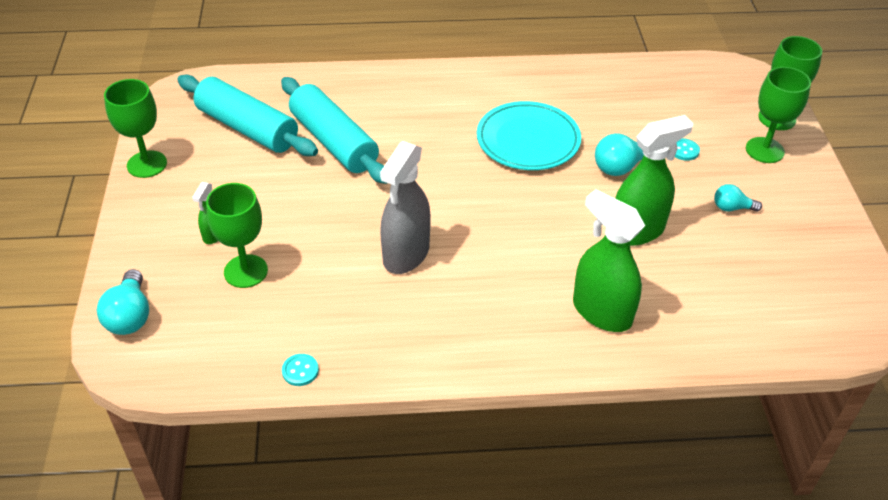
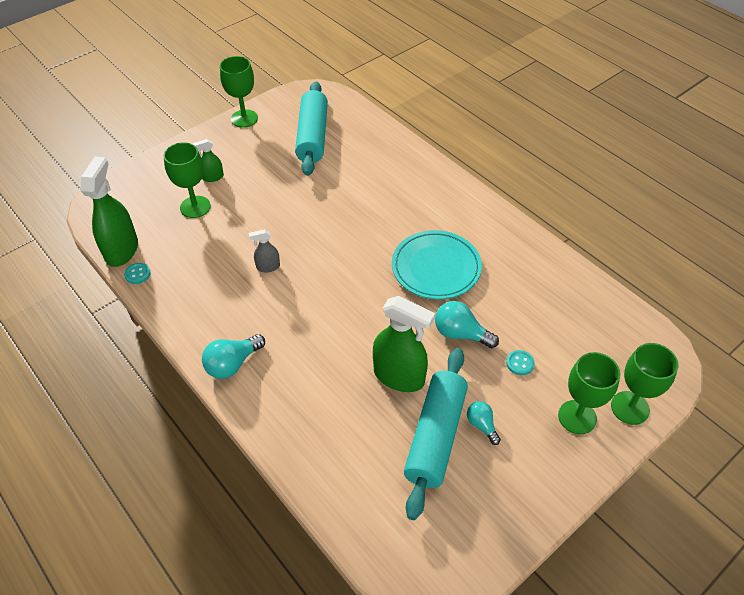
camera: 55 degrees right, 5 degrees up
(130, 316) = (127, 184): turquoise light bulb -> turquoise light bulb (232, 364)
(334, 142) = (338, 178): turquoise rolling pin -> turquoise rolling pin (435, 436)
(406, 254) = (268, 267): grey spray bottle -> grey spray bottle, size x0.49
(601, 312) = (299, 395): green spray bottle -> green spray bottle (122, 250)

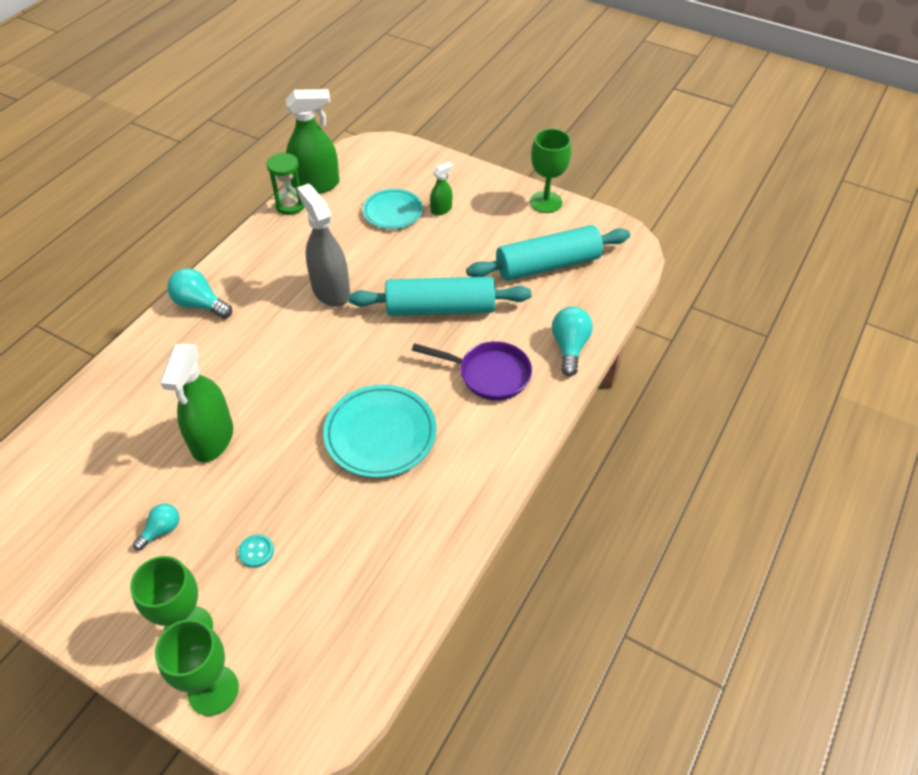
camera: 70 degrees right, 0 degrees up
(137, 274) = (290, 205): turquoise button -> green hourglass
(195, 207) = (393, 212): green goblet -> turquoise plate
(213, 177) = (441, 209): green spray bottle -> green spray bottle turned 90 degrees clockwise
(268, 267) = (331, 291): grey spray bottle -> grey spray bottle, size x2.04
(404, 195) = (489, 374): none -> purple pan
(435, 436) = (141, 490): turquoise rolling pin -> turquoise rolling pin (440, 308)
(460, 334) = (286, 481): turquoise light bulb -> turquoise light bulb (569, 347)

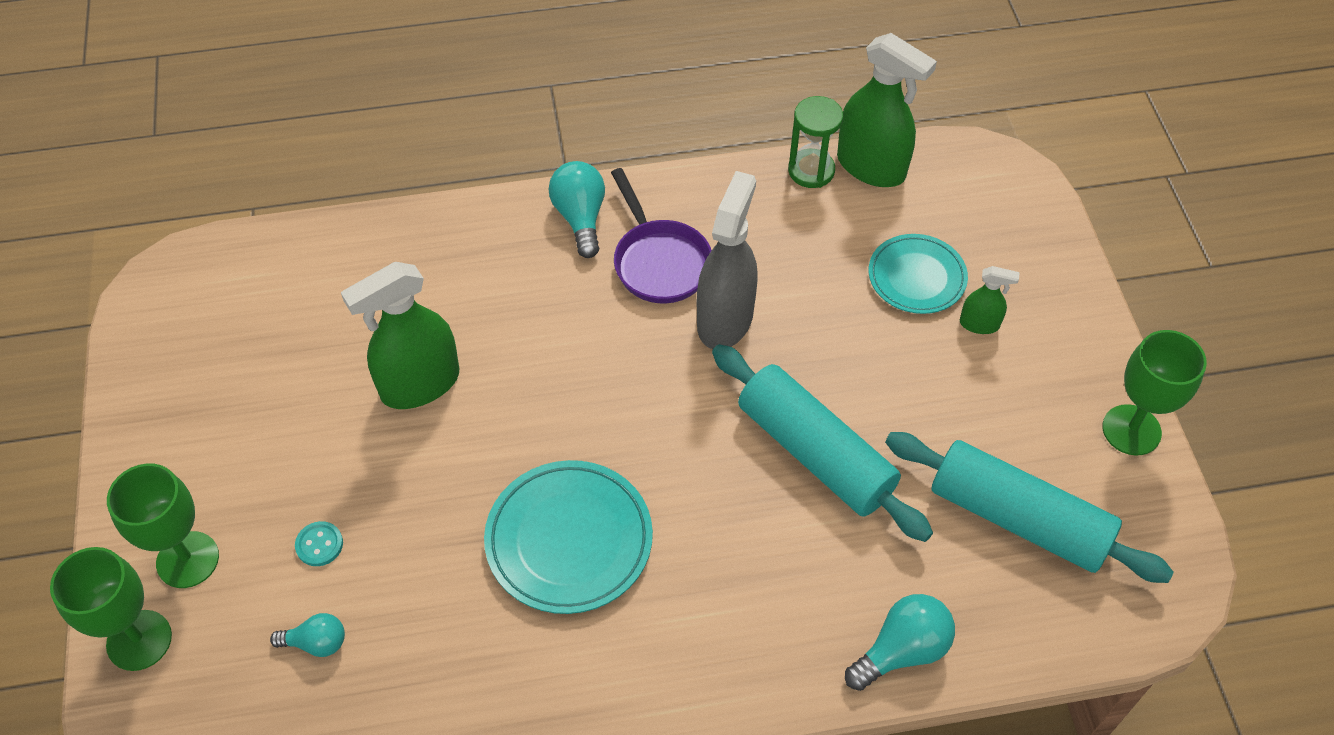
camera: 50 degrees right, 5 degrees up
(161, 530) = (276, 437): turquoise light bulb -> turquoise light bulb (316, 643)
(489, 374) = (765, 588): purple pan -> purple pan (659, 262)

